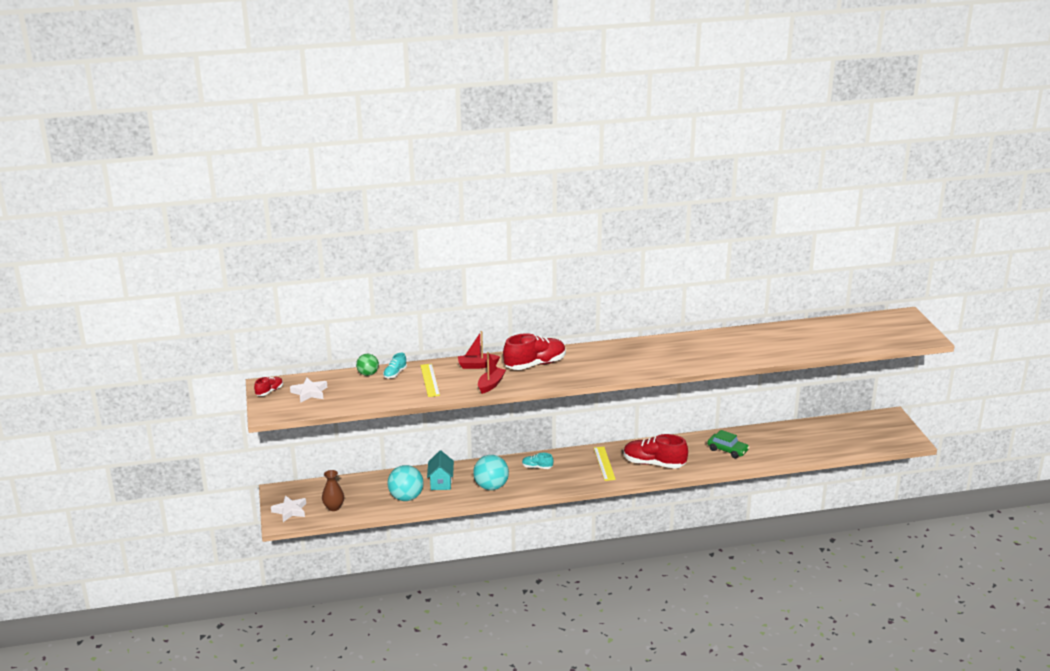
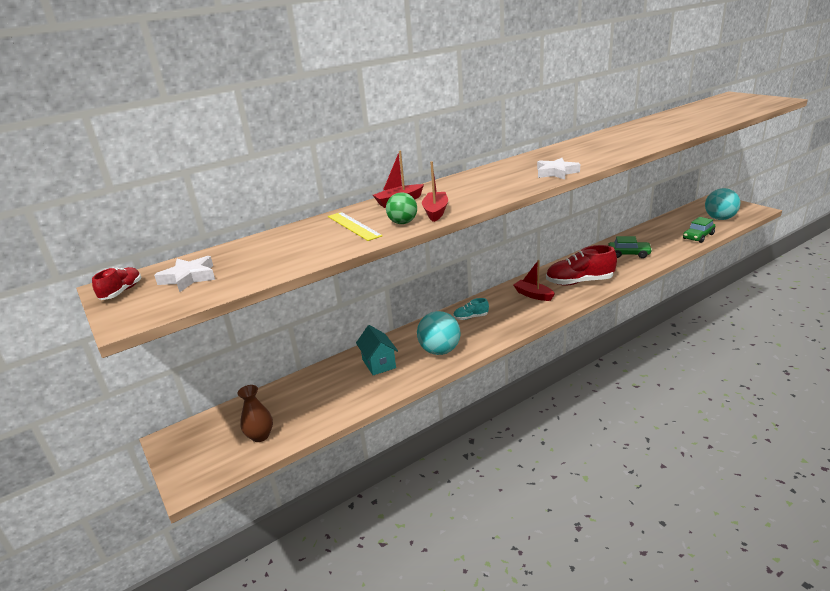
camera: 20 degrees left, 0 degrees up
(290, 511) = (199, 461): white star -> white star (556, 173)
(368, 374) = (264, 239): green ball -> green ball (403, 223)
(395, 373) = (301, 231): turquoise shoe -> none
(406, 497) = (349, 393): turquoise ball -> turquoise ball (719, 218)
(535, 364) = (465, 186): red shoe -> none
(604, 463) = (533, 295): yellow ruler -> red boat
(813, 452) = (698, 236): none -> green car

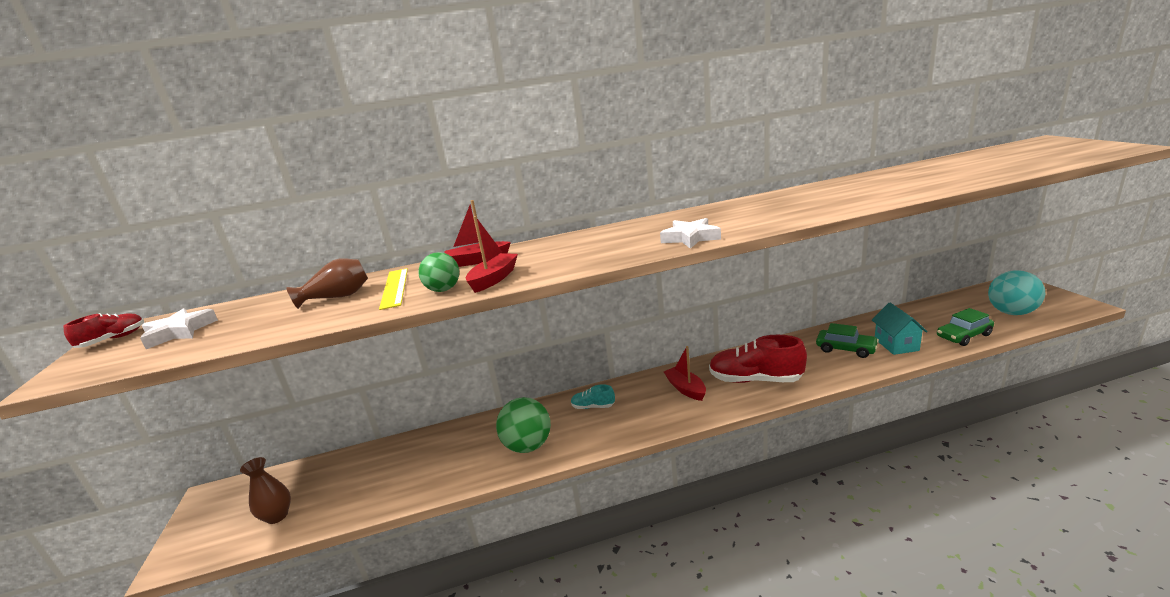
camera: 20 degrees right, 5 degrees down
(309, 237) = (337, 297): none -> brown vase
(379, 363) = (454, 449): turquoise house -> turquoise house (896, 344)
(440, 351) = (528, 446): turquoise ball -> green ball

